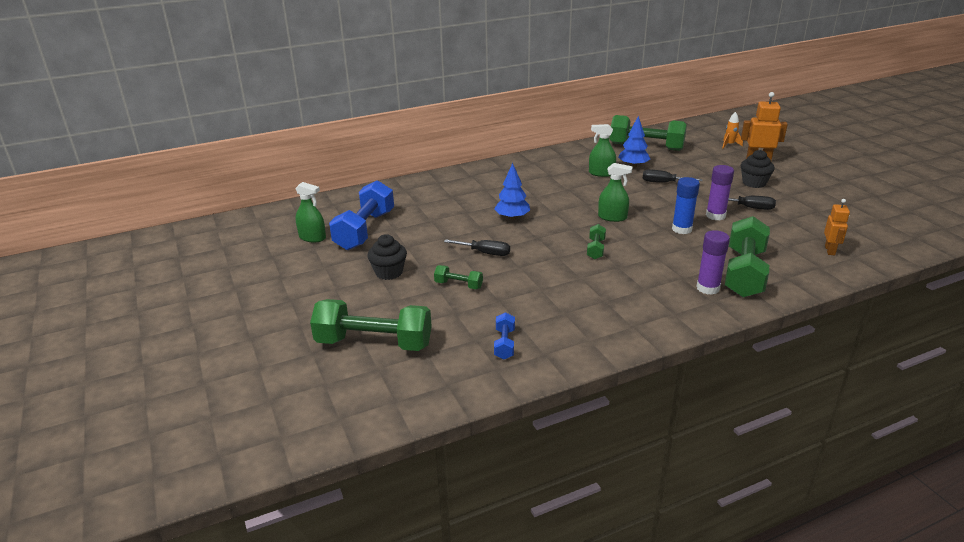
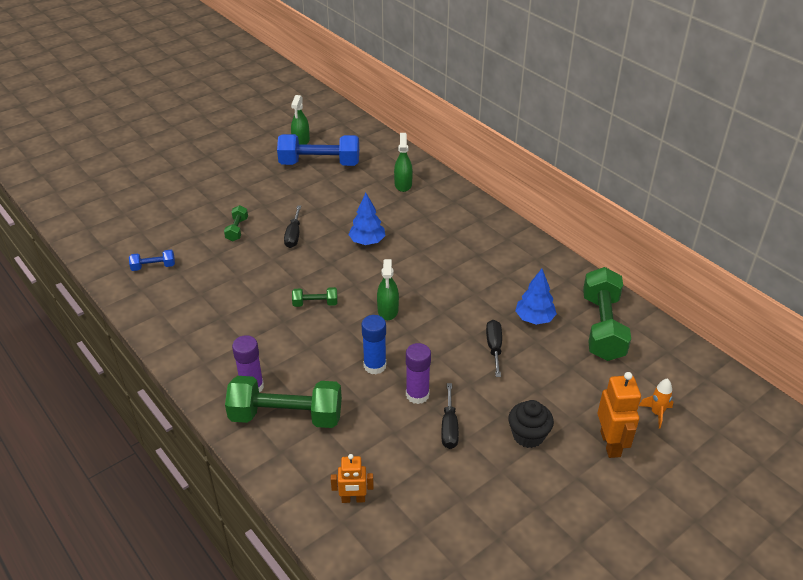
camera: 75 degrees right, 10 degrees up
(374, 343) = (153, 204): green dumbbell -> none
(389, 272) = (252, 190): black cupcake -> none
(601, 173) = (499, 293): green spray bottle -> green spray bottle (403, 184)

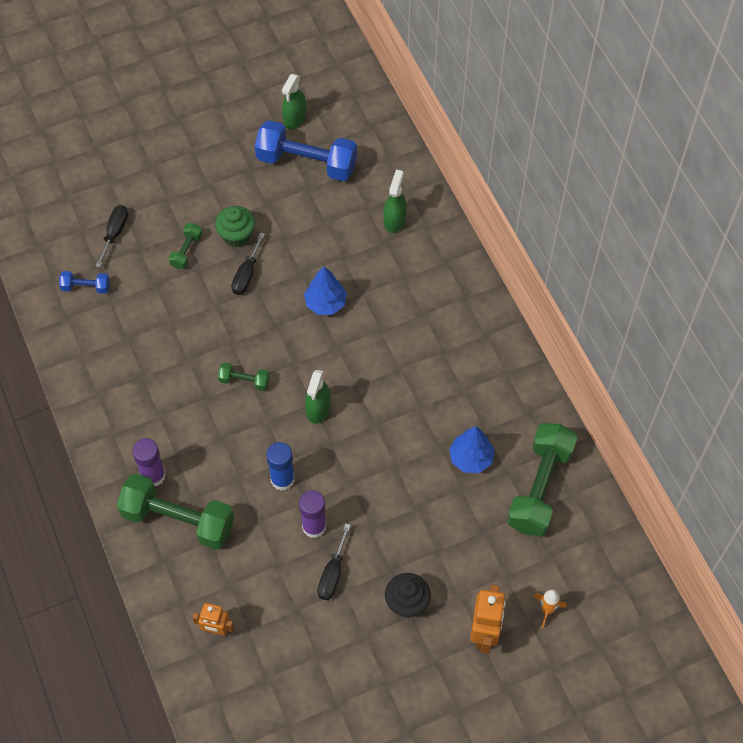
camera: 15 degrees right, 20 degrees up
(277, 213) = (237, 235): none -> green cupcake
(494, 347) = (413, 486): black screwdriver -> black screwdriver (115, 233)

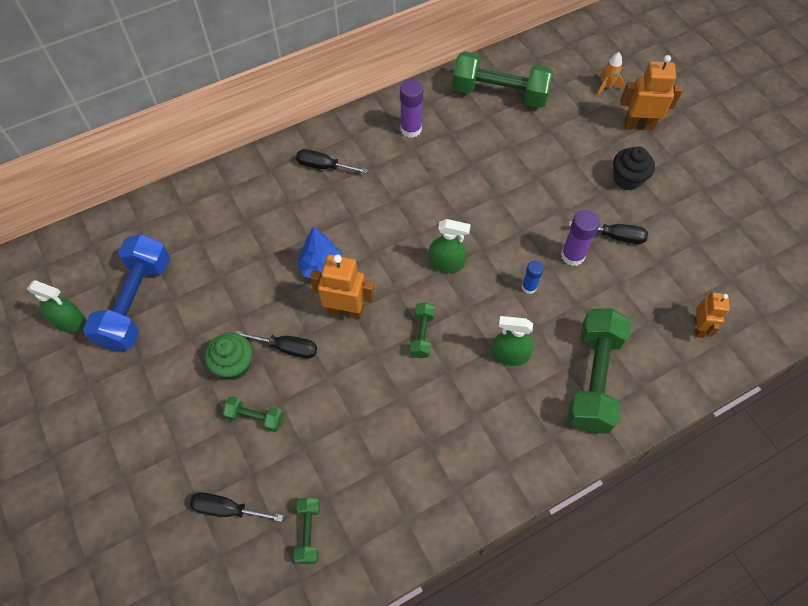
camera: 95 degrees left, 0 degrees up
(86, 287) = (308, 533): blue dumbbell -> green dumbbell
(153, 476) = (548, 411): purple glue stick -> purple glue stick (411, 129)
(278, 321) = (345, 310): none -> orange robot
(282, 479) = (529, 287): blue glue stick -> blue glue stick, size x0.62
(394, 220) = (219, 215): green spray bottle -> green spray bottle (510, 355)
(446, 308) = (323, 166): none -> black screwdriver
(471, 458) = (480, 141): blue tree -> none

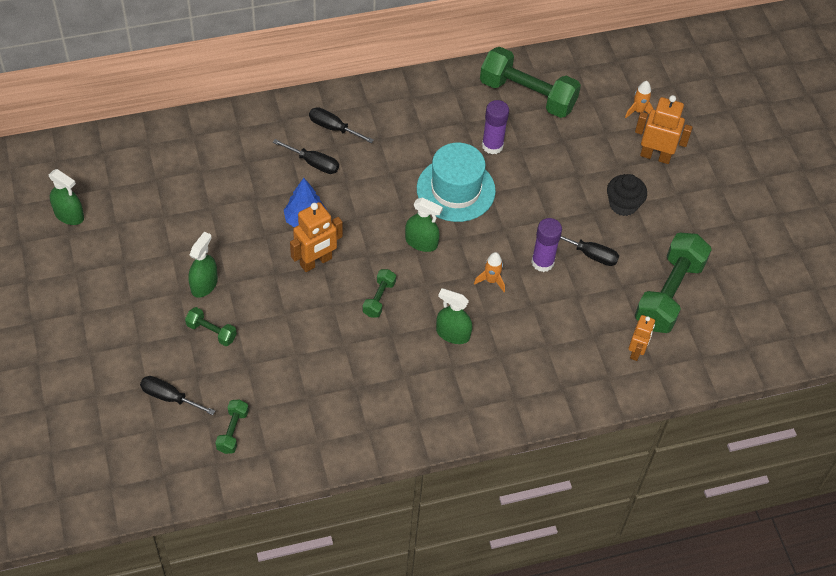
camera: 10 degrees right, 5 degrees down
(136, 303) = (130, 212): blue dumbbell -> none
(234, 365) = (204, 284): green cupcake -> green spray bottle
(287, 348) = (255, 281): black screwdriver -> black screwdriver (314, 163)
(345, 310) = (316, 262): orange robot -> orange robot turned 120 degrees clockwise
(411, 129) = (428, 111): purple glue stick -> purple glue stick (492, 145)
(462, 201) = (456, 190): none -> turquoise hat
(529, 287) = (491, 280): blue glue stick -> orange rocket
(593, 379) = (521, 371): green dumbbell -> green dumbbell (669, 294)

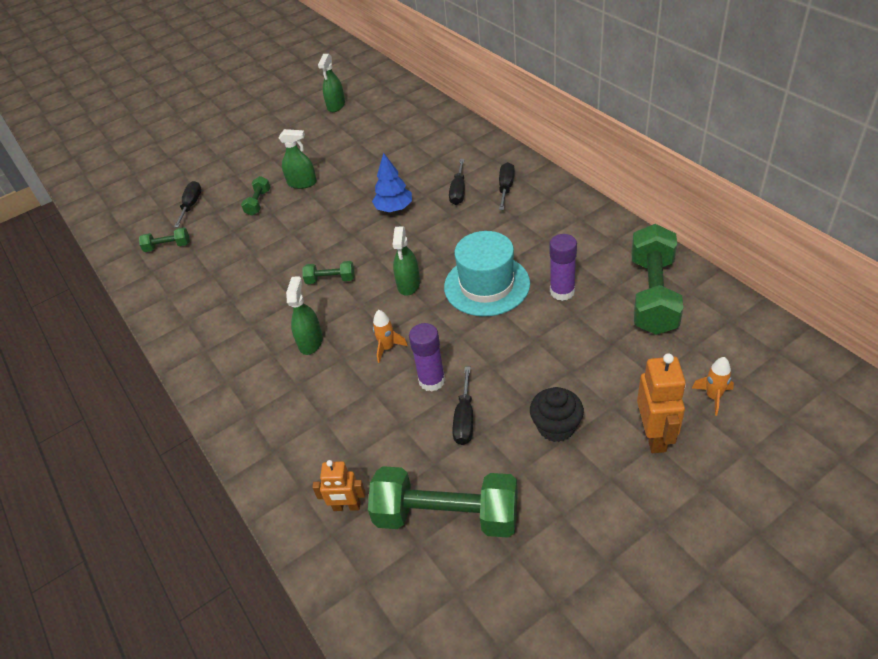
camera: 80 degrees right, 10 degrees down
(316, 262) = (353, 230): orange robot -> none

